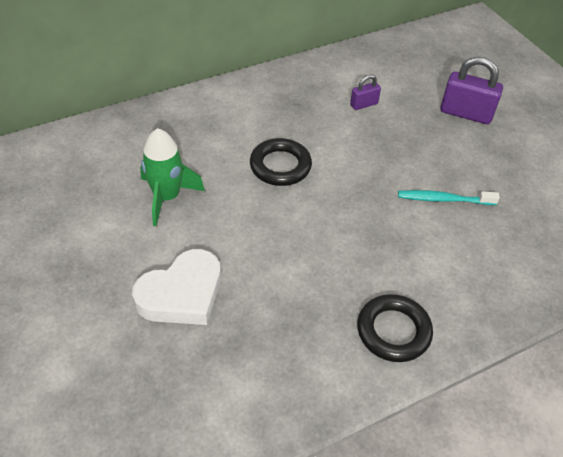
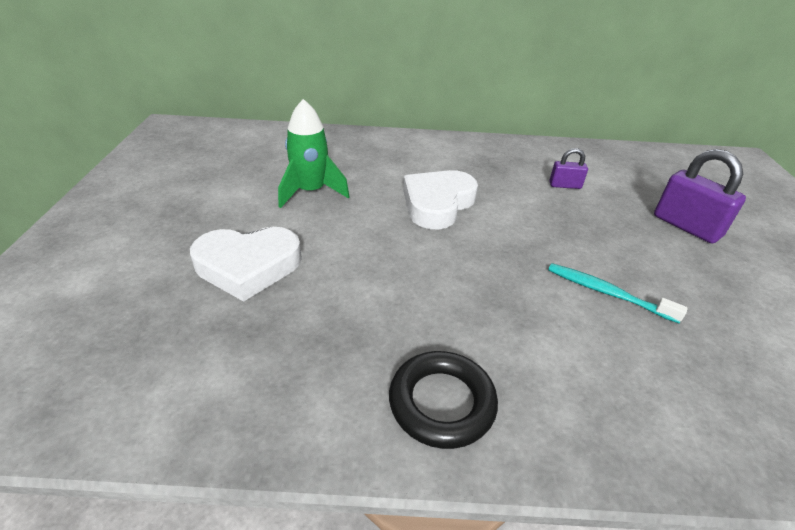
camera: 30 degrees right, 10 degrees down
(280, 166) = (437, 204): black ring -> white heart

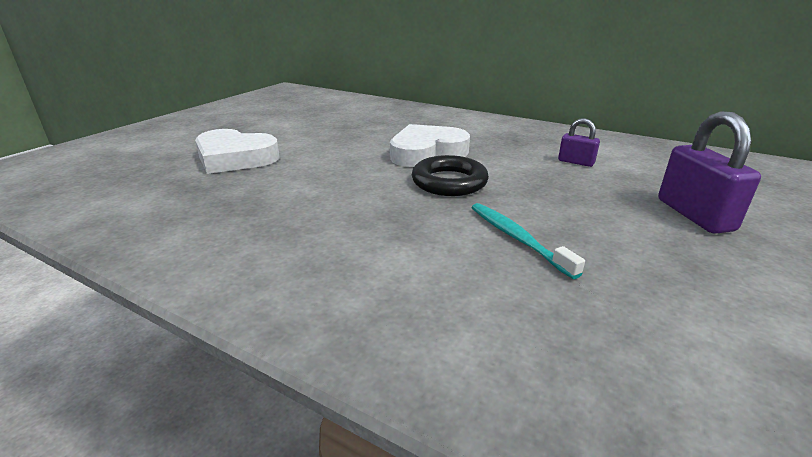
camera: 30 degrees right, 10 degrees down
(311, 192) = (333, 130): green rocket -> none
(442, 403) = (258, 260): black ring -> black ring (449, 182)

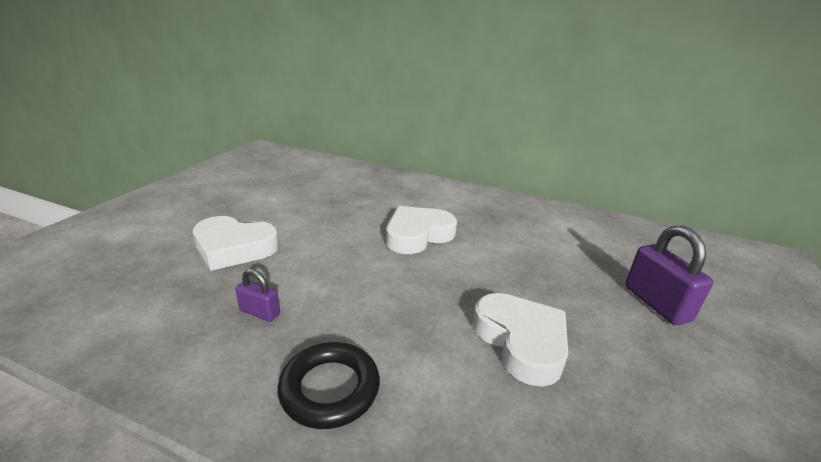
camera: 10 degrees left, 0 degrees up
(449, 182) = (446, 272): black ring -> black ring (330, 389)
(517, 238) = (521, 341): turquoise toothbrush -> white heart
(576, 162) = (549, 243): purple padlock -> purple padlock (260, 312)

